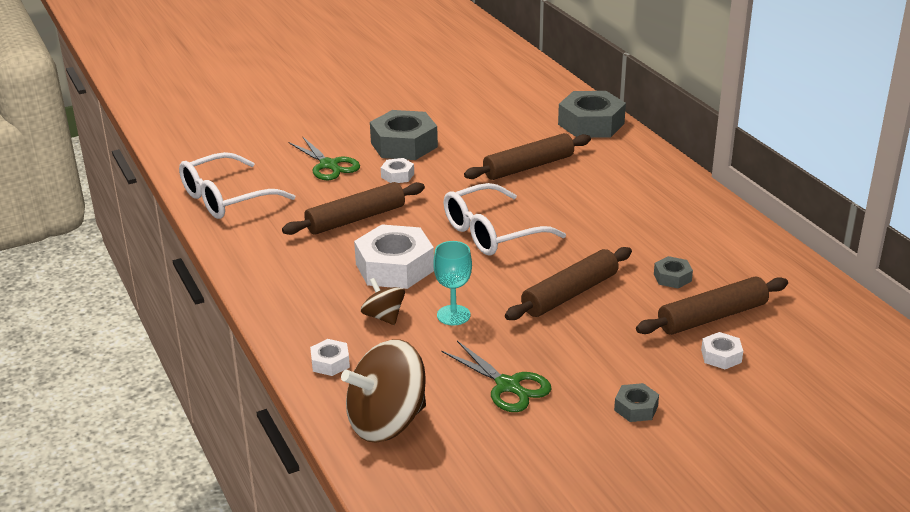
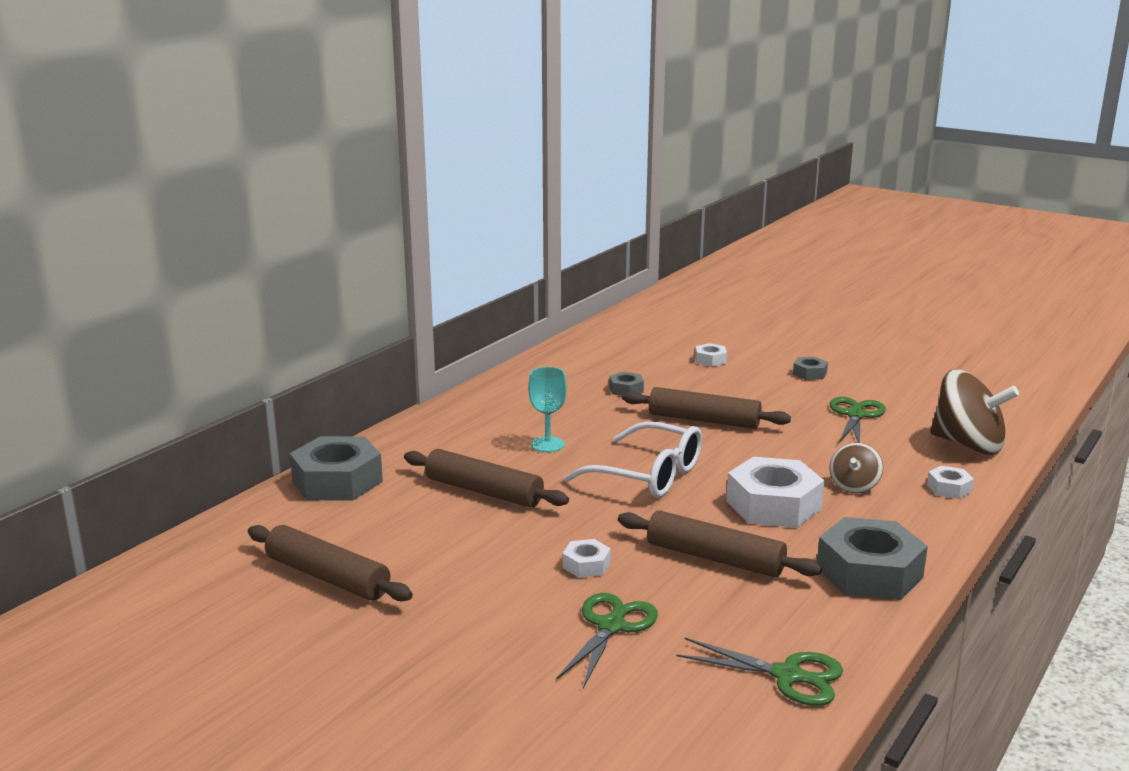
camera: 120 degrees left, 10 degrees down
(226, 198) = (787, 675): white glasses -> green scissors
(404, 145) = (498, 588): grey nut -> grey nut (869, 572)
(453, 315) = (804, 457): turquoise goblet -> turquoise goblet (547, 444)
(712, 317) = (664, 369): brown rolling pin -> brown rolling pin (327, 577)

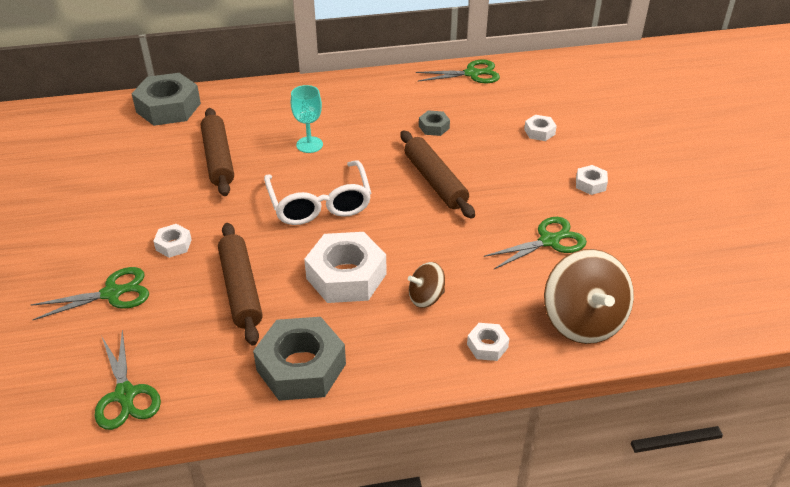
camera: 45 degrees right, 20 degrees up
(327, 577) = (63, 169): brown rolling pin -> none
(579, 346) = (472, 74): none -> green scissors
(809, 373) = (590, 184): grey nut -> white nut

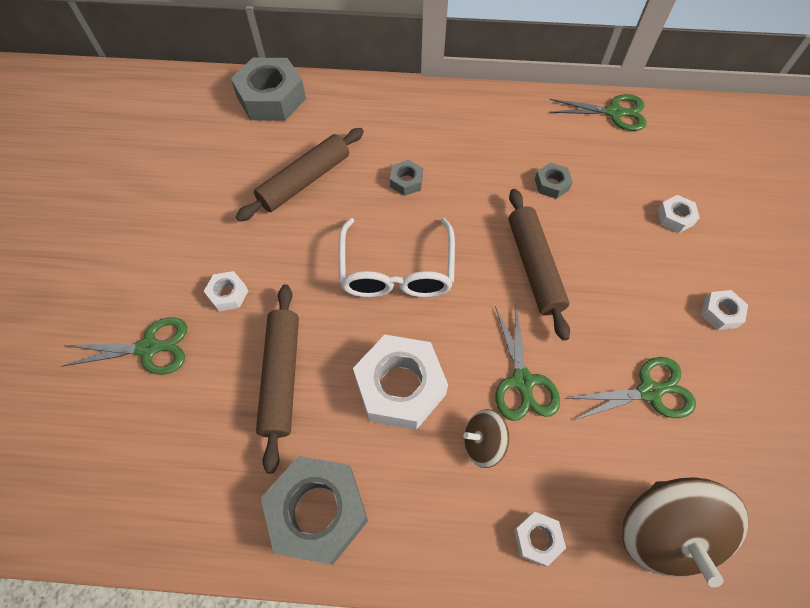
camera: 15 degrees right, 20 degrees up
(125, 395) = (125, 498): green scissors -> green scissors (522, 381)
(218, 158) = (305, 181): brown rolling pin -> brown rolling pin turned 45 degrees clockwise
(309, 145) = (406, 181): turquoise goblet -> grey nut

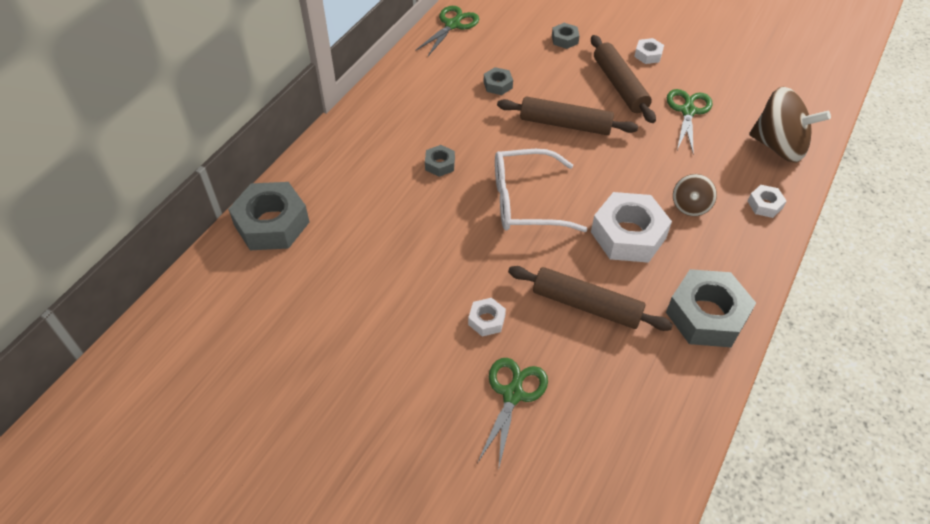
camera: 65 degrees left, 10 degrees down
(305, 181) = (394, 230): brown rolling pin -> brown rolling pin (620, 85)
(397, 271) = (525, 201): white glasses -> white glasses turned 150 degrees clockwise
(522, 381) = (654, 167): green scissors -> none
(675, 217) = (564, 39): white nut -> grey nut

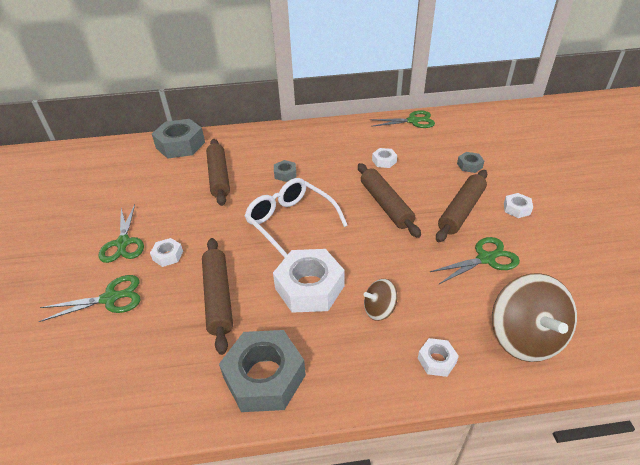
camera: 55 degrees right, 10 degrees down
(384, 218) = (219, 176): none -> brown rolling pin
(426, 352) = (123, 243): none -> green scissors
(498, 85) = (384, 161): grey nut -> white nut

